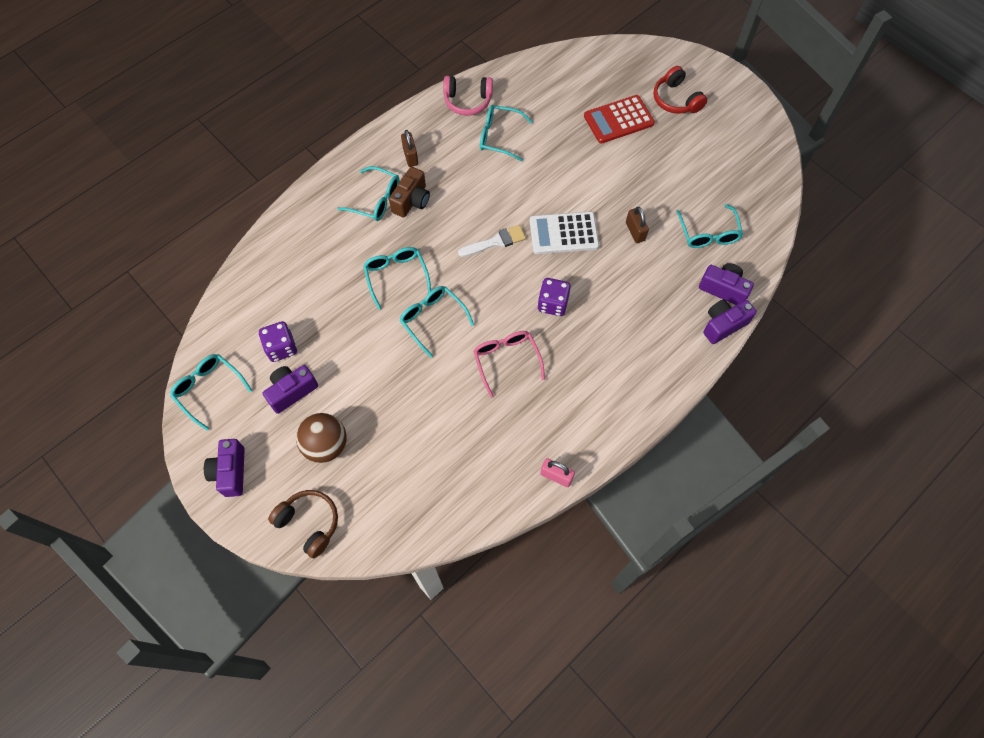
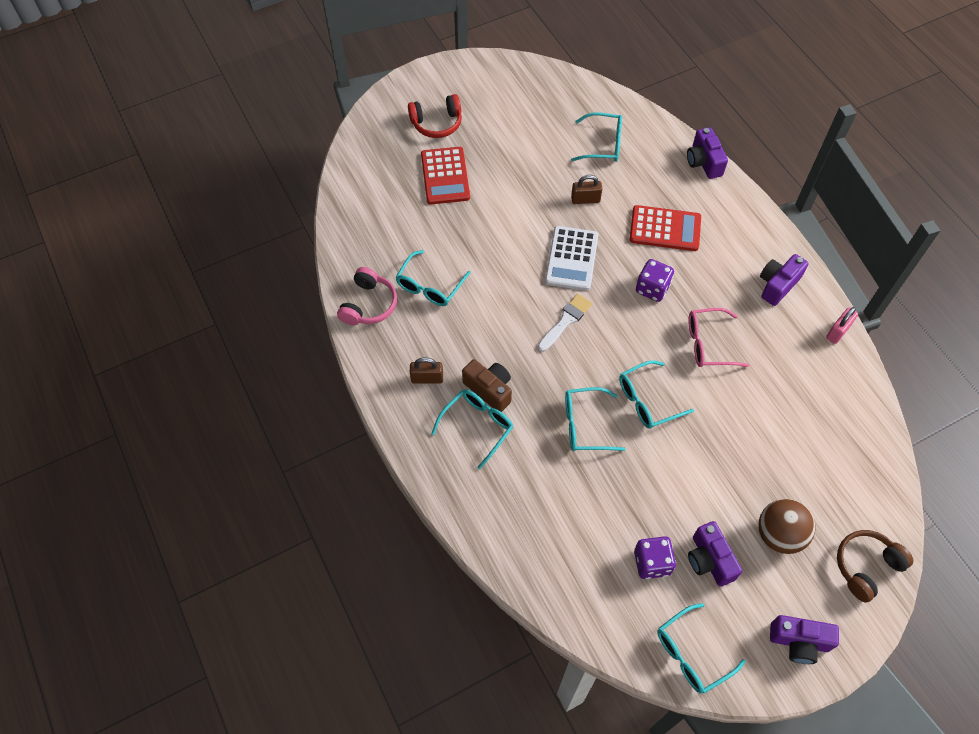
camera: 75 degrees left, 5 degrees down
(495, 242) = (565, 321): white brush -> white brush turned 45 degrees clockwise
(625, 303) = (665, 229): none -> red calculator
(723, 289) = (666, 151): purple camera -> purple camera (777, 285)

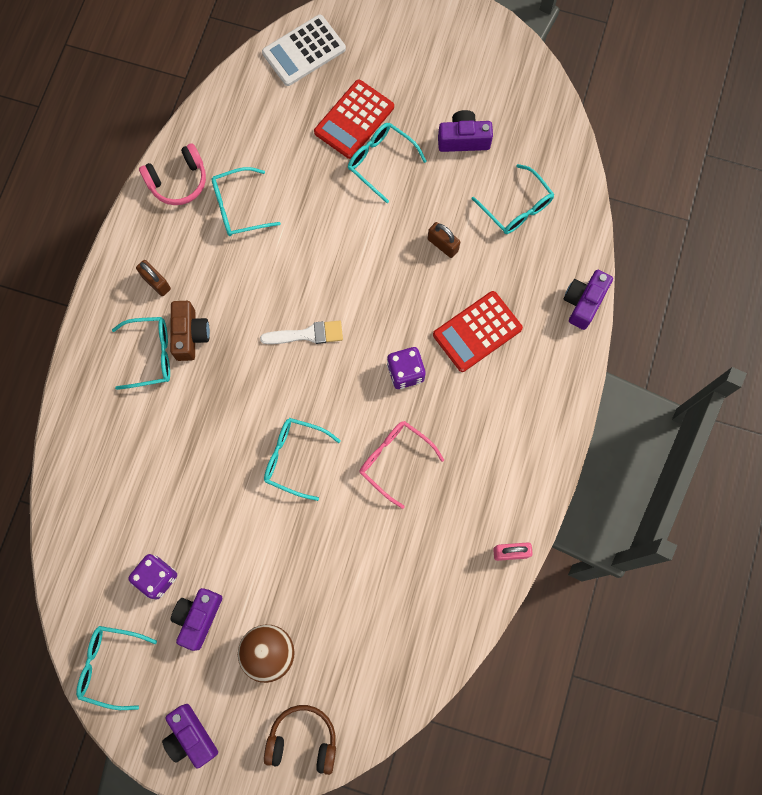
camera: 45 degrees right, 15 degrees up
(437, 123) = (401, 63): red headphones -> none
(571, 258) = (371, 286): white calculator -> white calculator (304, 51)
(585, 425) = (227, 430): turquoise glasses -> turquoise glasses (380, 161)
(665, 229) = (477, 331): red calculator -> red calculator turned 90 degrees clockwise
(777, 285) = (510, 467): purple camera -> purple camera (463, 139)

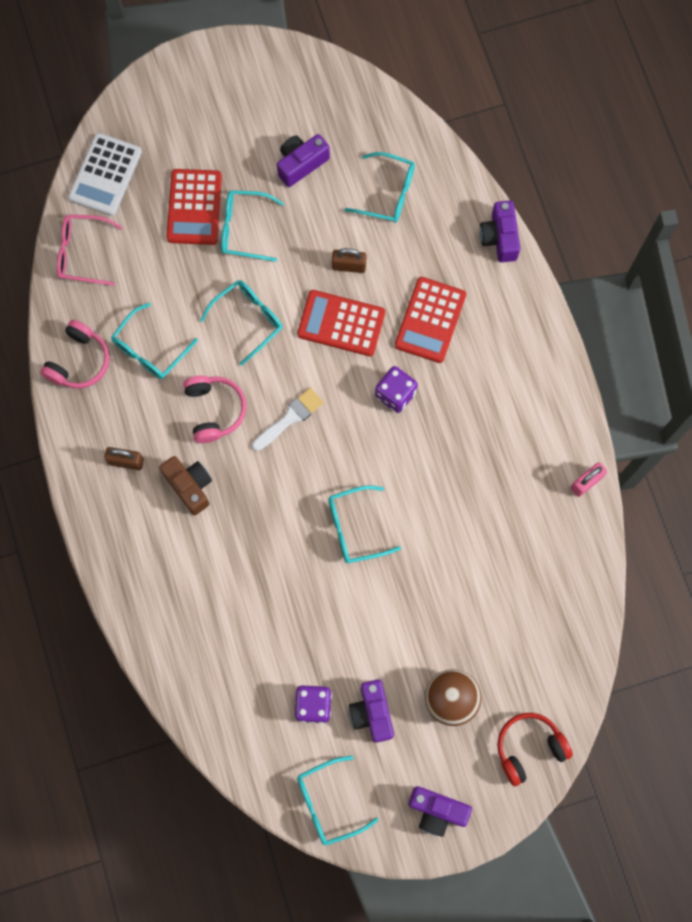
camera: 35 degrees left, 0 degrees up
(151, 355) = (169, 526): turquoise glasses -> turquoise glasses (248, 319)
(253, 288) = (214, 410): none -> pink headphones
(303, 740) = (529, 748): brown headphones -> red headphones
(394, 460) = (439, 472): pink glasses -> pink glasses (82, 253)
(403, 286) = (341, 323): none -> red calculator

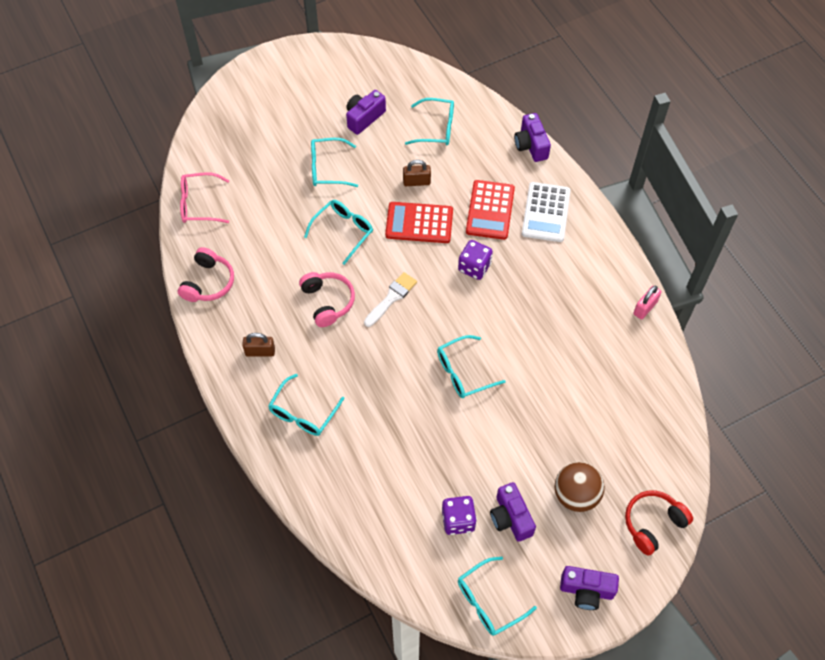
camera: 10 degrees left, 15 degrees down
(105, 175) = (209, 147): white calculator -> white calculator (546, 212)
(149, 350) = (266, 265): turquoise glasses -> turquoise glasses (303, 413)
(190, 486) = (317, 362): brown camera -> none
(194, 207) = (285, 159): red calculator -> none

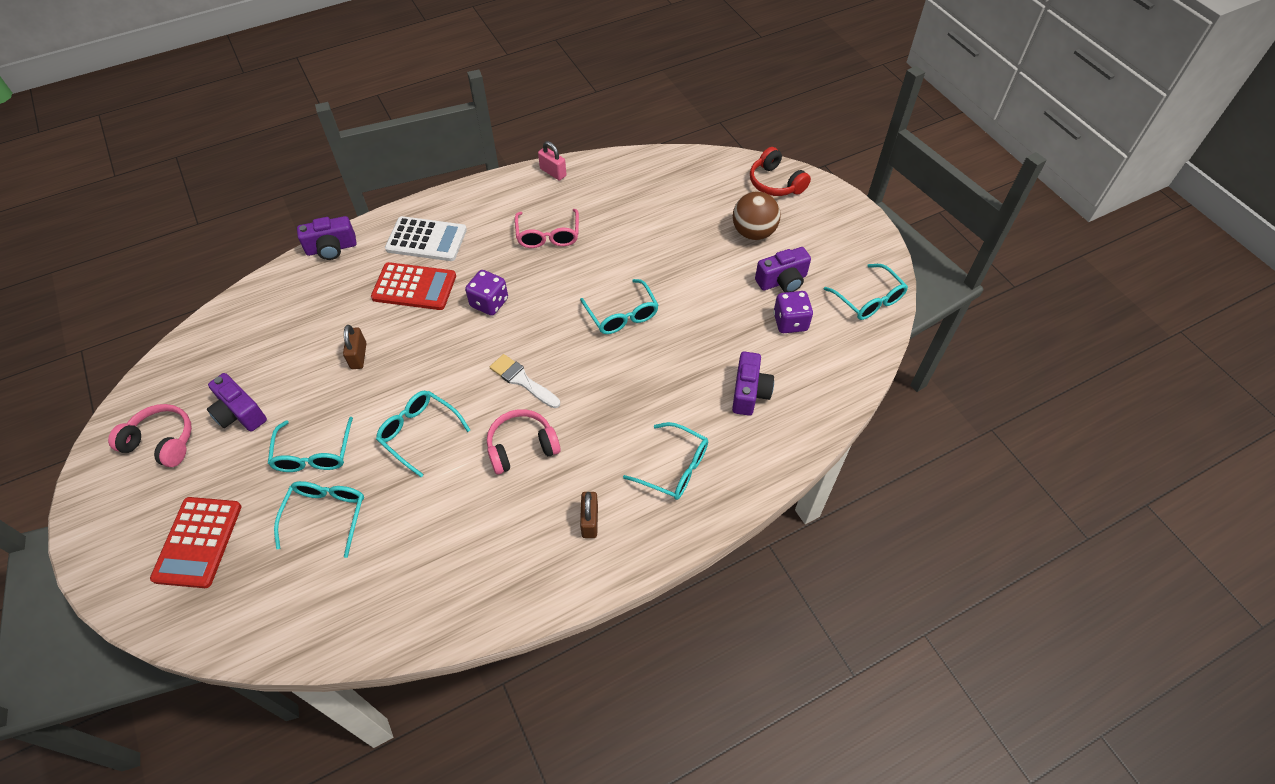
camera: 90 degrees left, 5 degrees down
(199, 204) = (338, 621): pink glasses -> pink glasses (548, 236)
(208, 282) = (478, 595): pink headphones -> pink headphones (162, 441)
(419, 223) = (420, 353): red calculator -> red calculator (198, 542)
(437, 128) = (280, 335): turquoise glasses -> turquoise glasses (326, 515)
(586, 591) = (845, 230): purple camera -> purple camera (749, 392)

